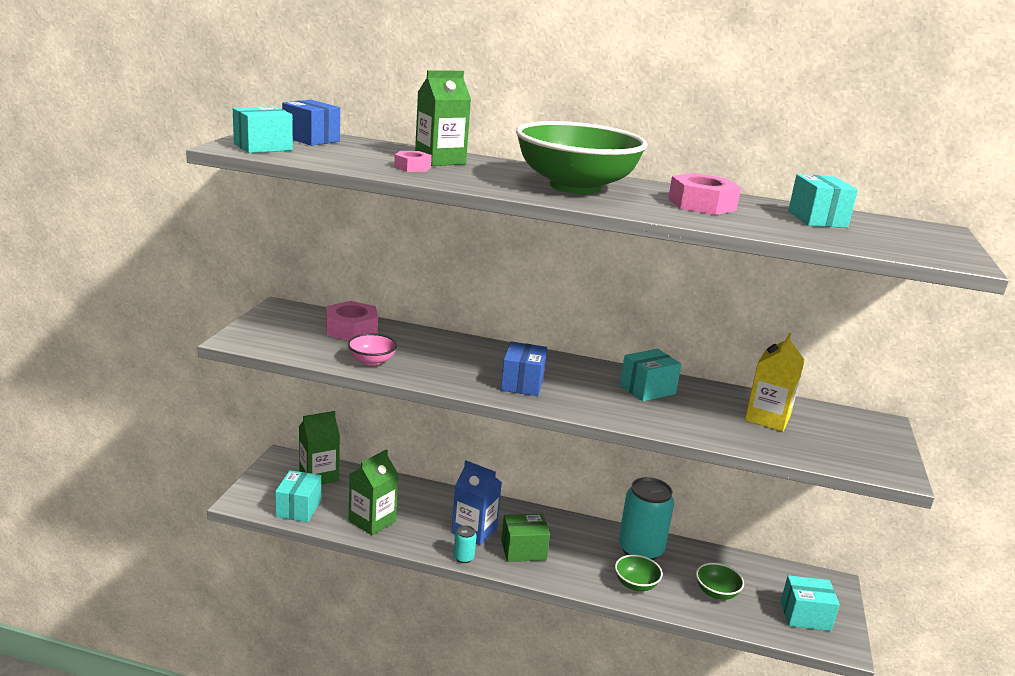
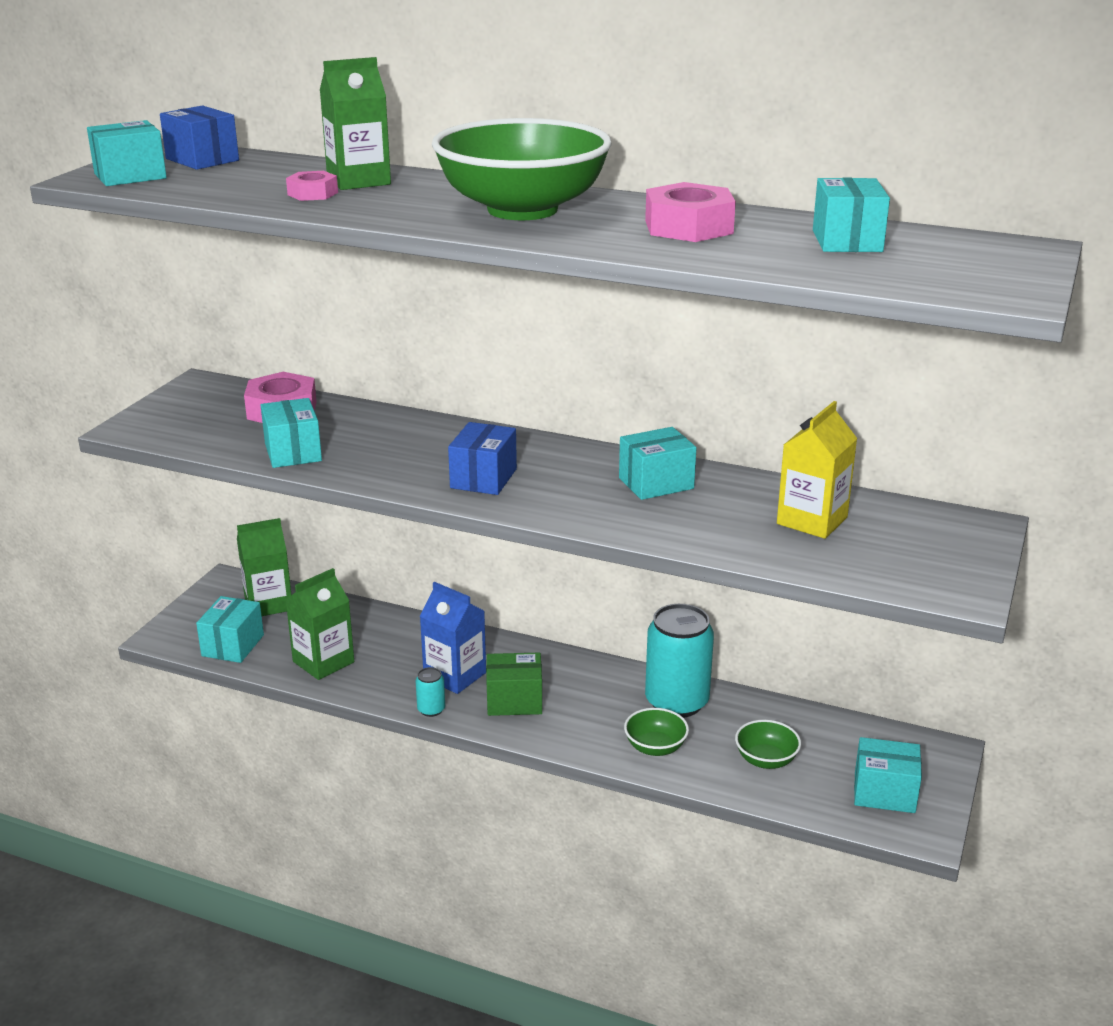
camera: 10 degrees right, 5 degrees up
(372, 361) = (293, 452): pink bowl -> turquoise box

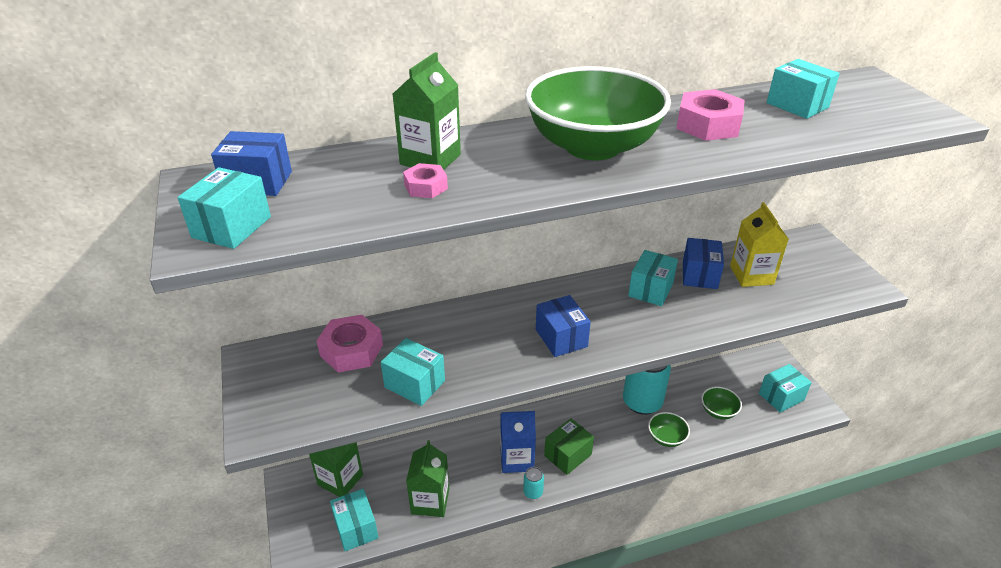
camera: 40 degrees left, 10 degrees up
(742, 495) = (699, 275): none -> blue box

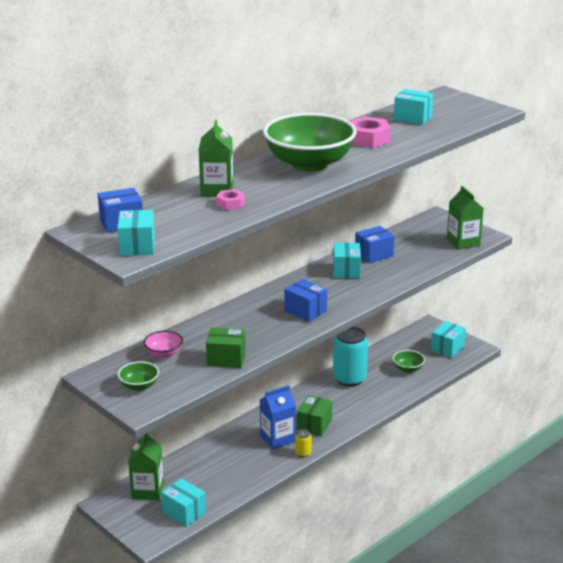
camera: 25 degrees left, 10 degrees down
(351, 350) = (164, 354): pink nut -> pink bowl
(415, 384) = (226, 359): turquoise box -> green box
(430, 501) = (229, 481): green carton -> green carton (463, 242)
(533, 492) = (303, 453): turquoise can -> yellow can
(666, 438) = (380, 395): green bowl -> green bowl (139, 386)
(699, 275) = (374, 255): blue box -> blue box turned 75 degrees clockwise
(751, 275) = (408, 247): yellow carton -> none

